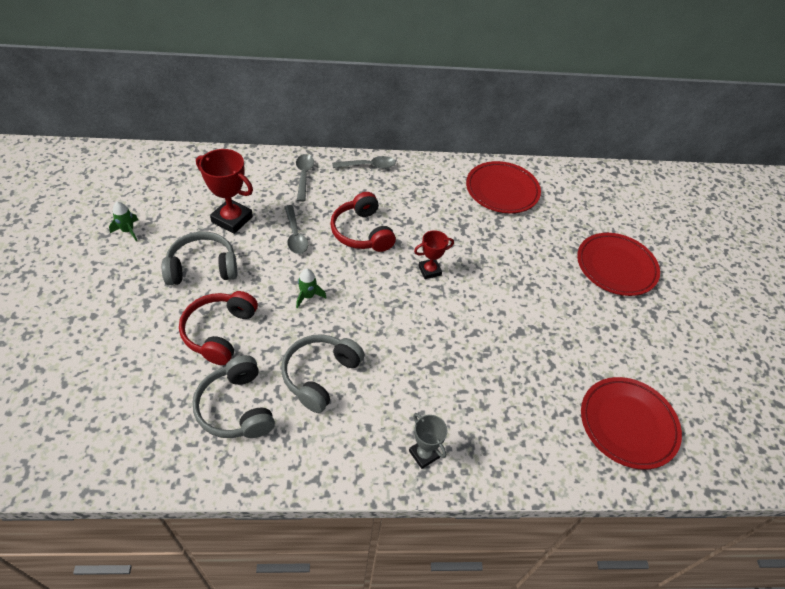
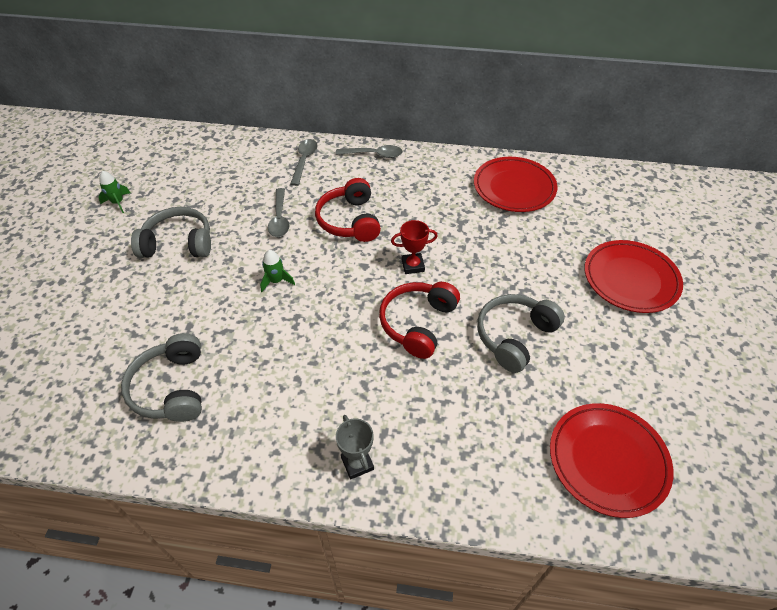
camera: 15 degrees right, 0 degrees up
(219, 332) = (177, 309): red headphones -> red headphones (418, 323)
(232, 219) = (221, 198): red trophy -> none
(320, 375) = (267, 364): grey headphones -> grey headphones (514, 336)

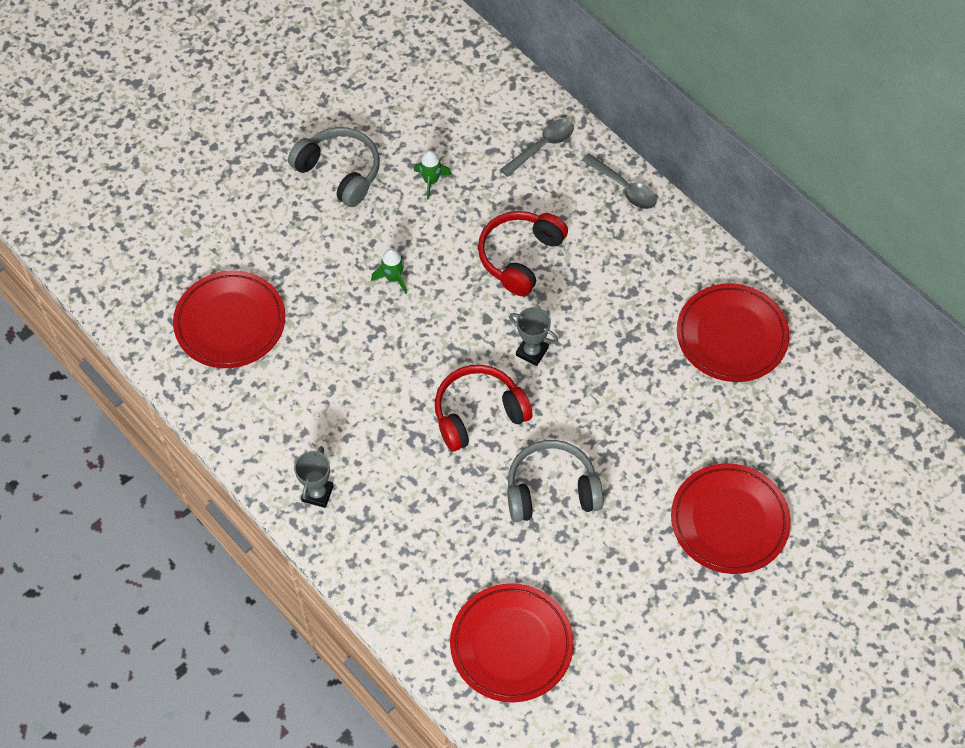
camera: 40 degrees right, 10 degrees up
(118, 203) = (320, 81): green rocket -> green rocket (431, 181)
(172, 388) = (230, 323): grey headphones -> red plate
(279, 218) = (455, 206): grey spoon -> none
(413, 265) = (532, 351): red trophy -> grey trophy

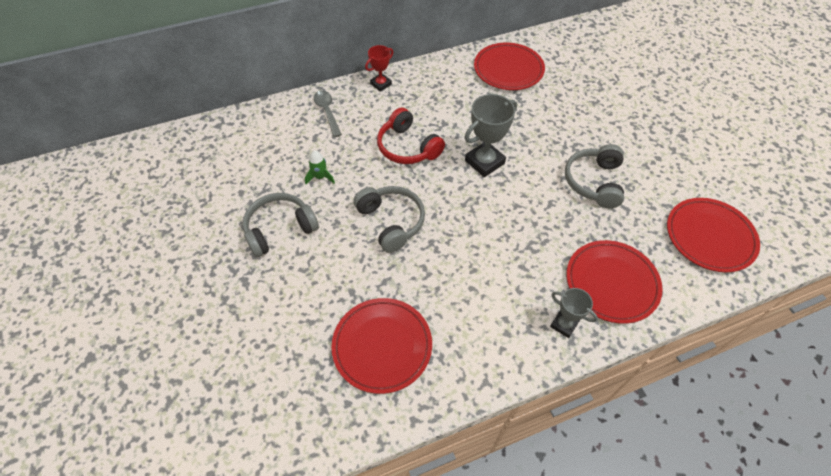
camera: 70 degrees left, 5 degrees down
(393, 278) = (391, 222): green rocket -> grey headphones
(478, 413) = (523, 204): red headphones -> none
(532, 351) = (484, 162): grey trophy -> grey trophy, size x1.66
(623, 187) = (381, 84): grey spoon -> red trophy
(729, 521) = (634, 107): red plate -> red plate (611, 283)

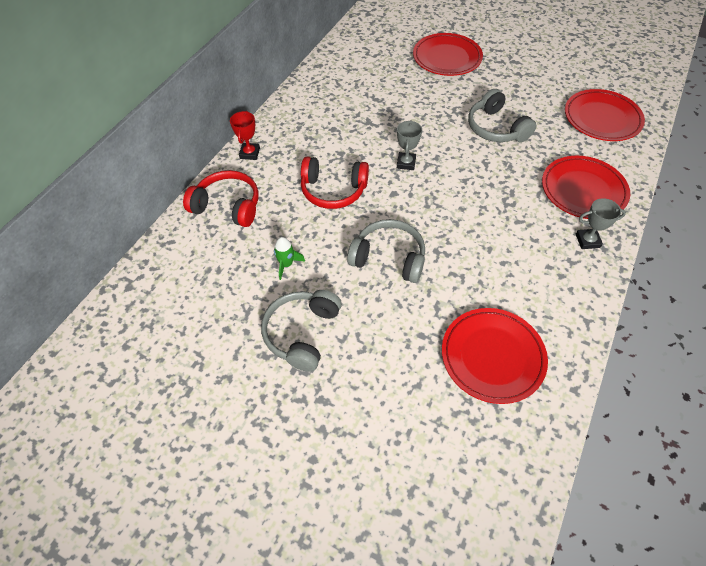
camera: 40 degrees left, 0 degrees up
(327, 112) = (228, 206): grey spoon -> red headphones
(484, 162) = (406, 163): grey trophy -> grey trophy, size x0.60
(508, 70) = (343, 81): red plate -> red plate (447, 58)

